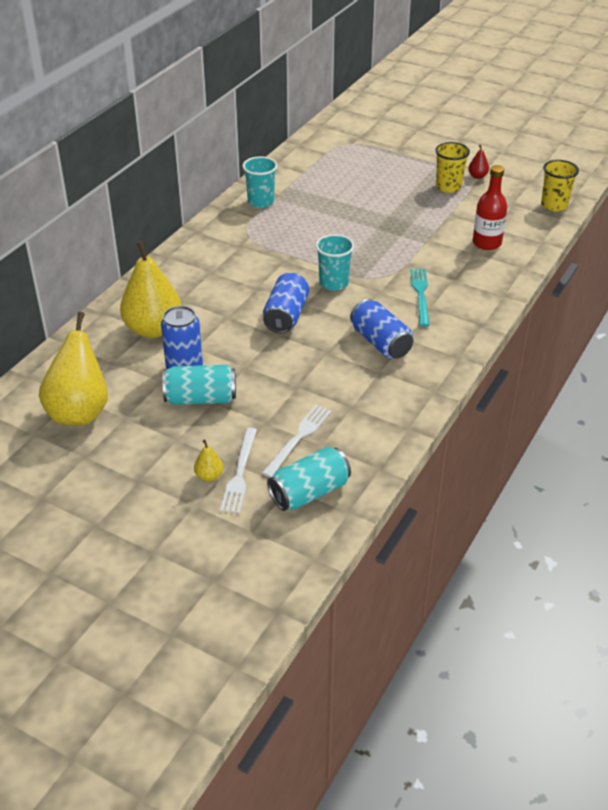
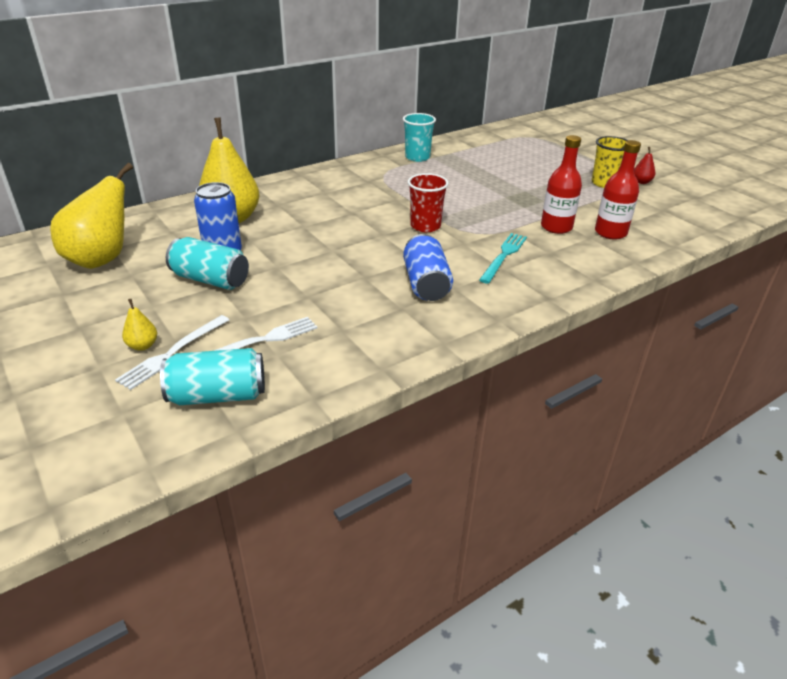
camera: 25 degrees right, 5 degrees down
(286, 316) = (356, 239): blue can -> none
(333, 283) = (425, 226): turquoise cup -> red cup
(441, 250) = (556, 227): none -> red bottle
(554, 205) = (710, 220): yellow cup -> none

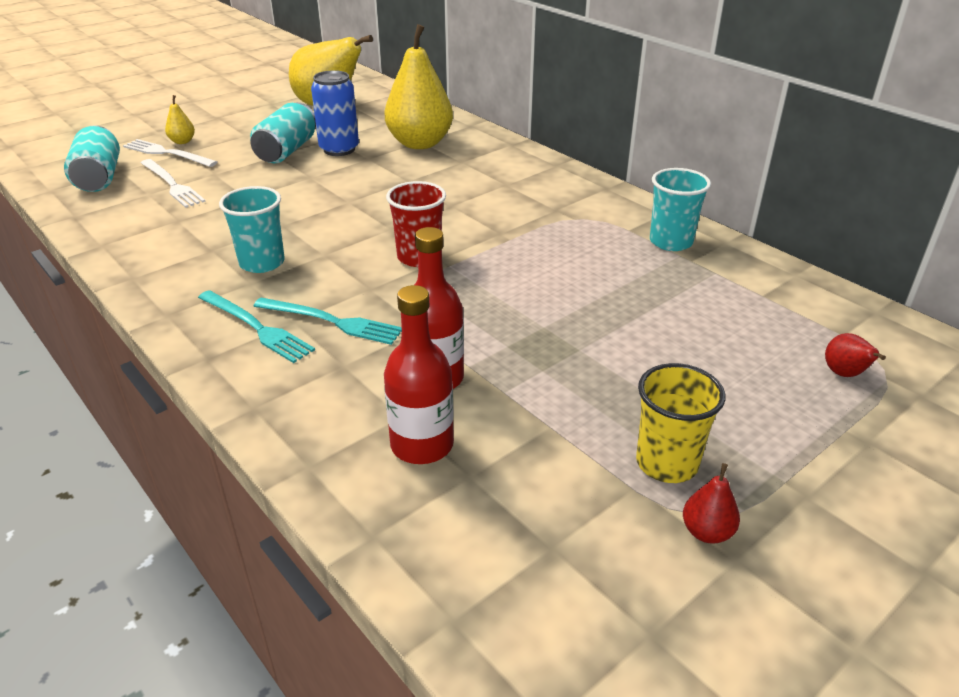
camera: 85 degrees right, 0 degrees up
(426, 284) = (262, 263): blue can -> turquoise cup
(512, 282) = (256, 327): none -> turquoise fork
(536, 144) = (844, 374): none -> red pear

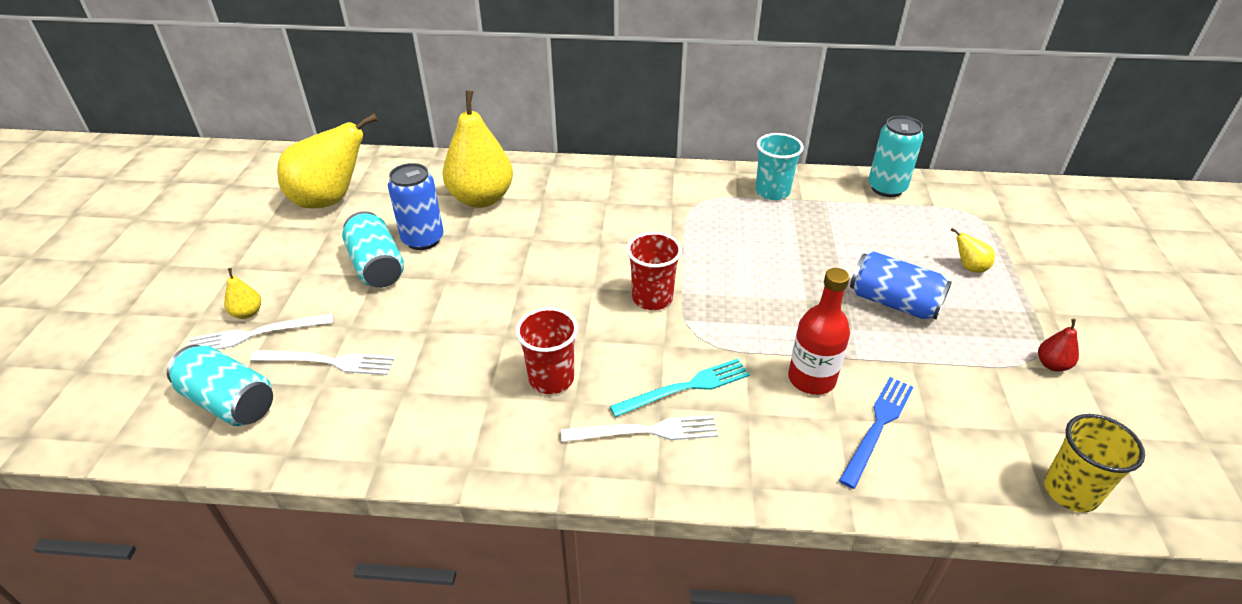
camera: 45 degrees left, 5 degrees up
(256, 327) = (645, 431): turquoise fork -> white fork
(262, 263) = (551, 379): turquoise cup -> red cup
(422, 445) = (877, 427): red bottle -> blue fork
(626, 378) = (893, 302): none -> blue can
(666, 463) = (985, 340): yellow cup -> yellow cup (1070, 491)
(777, 402) = (969, 267): none -> yellow pear
(810, 295) = (886, 188): none -> turquoise can
(844, 374) = (967, 230): red pear -> none

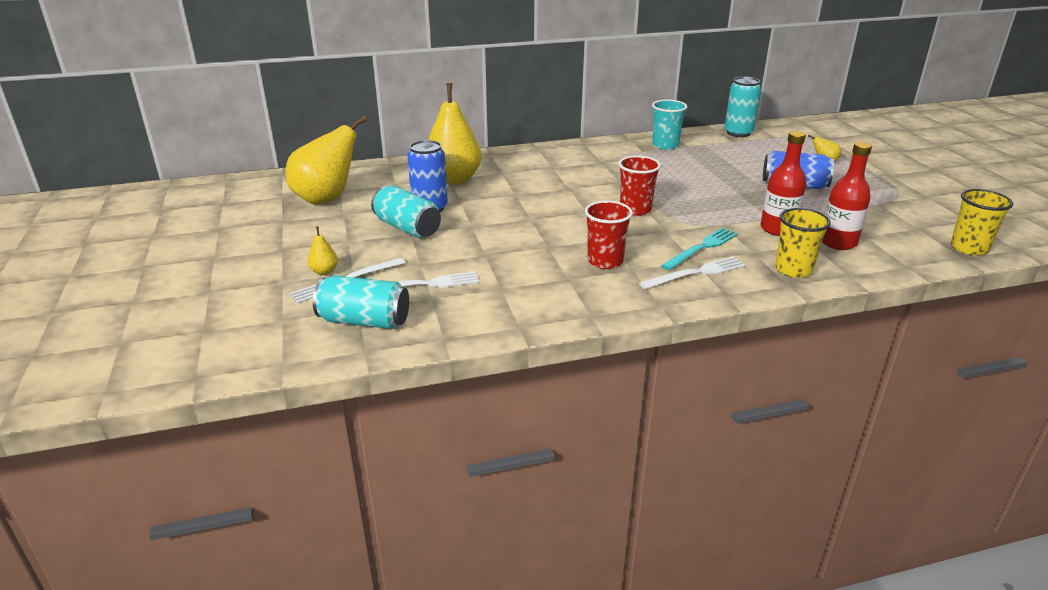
camera: 20 degrees left, 10 degrees down
(778, 461) = (793, 269): none -> yellow cup
(877, 427) = (838, 242): blue fork -> red bottle
(1052, 365) = (910, 197): red pear -> none

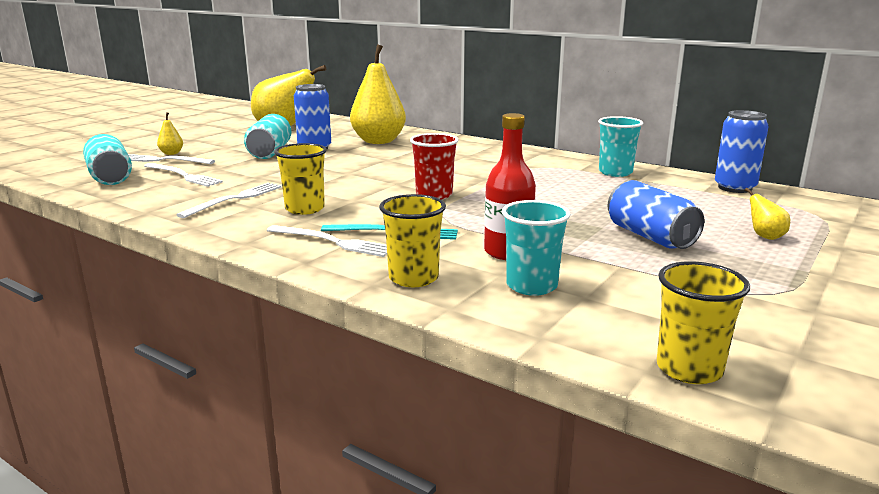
camera: 50 degrees right, 10 degrees down
(538, 280) = (235, 199): none -> white fork
(605, 261) = (305, 209): red cup -> yellow cup
(738, 133) = (735, 188): turquoise can -> blue can
(838, 242) = (531, 286): red bottle -> turquoise cup

